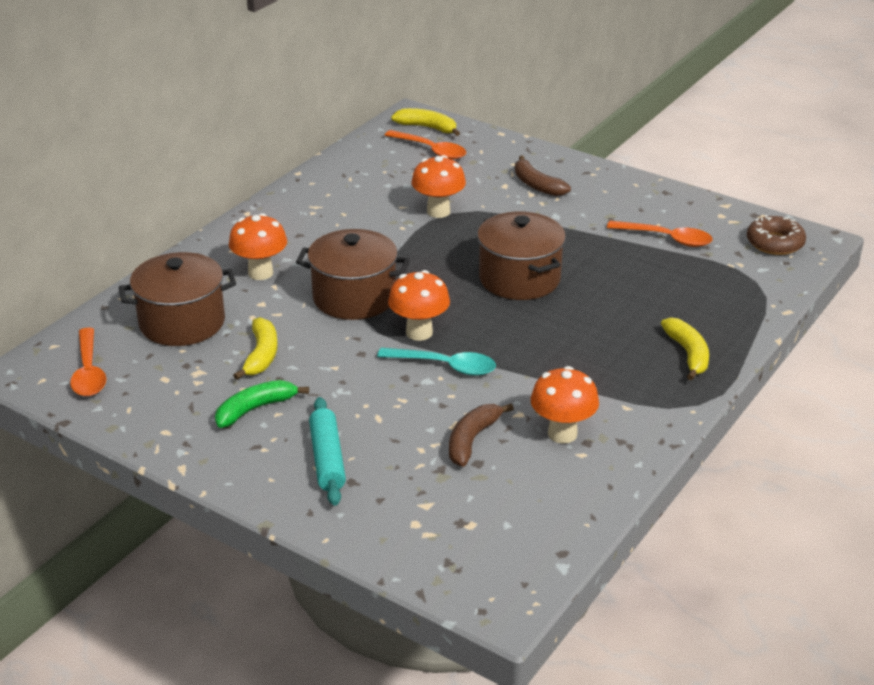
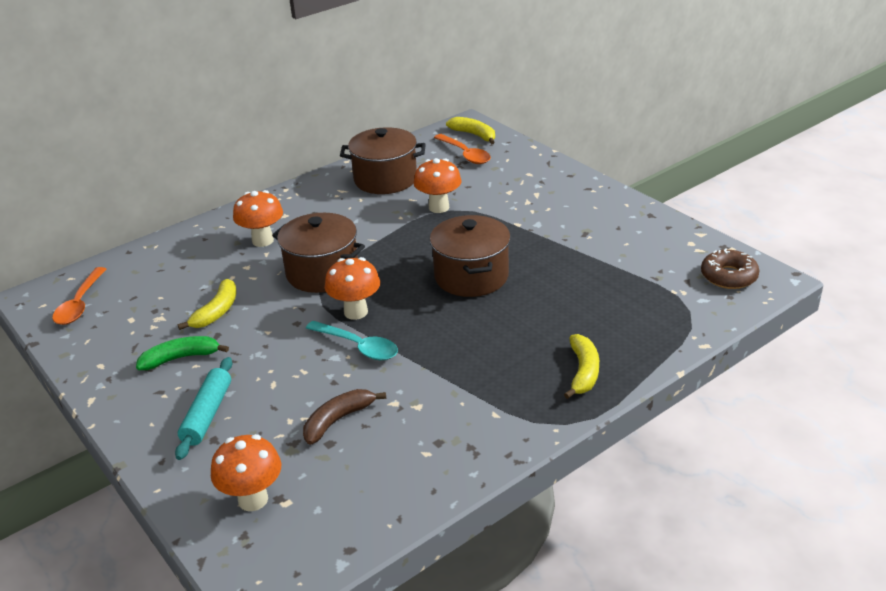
camera: 20 degrees right, 0 degrees up
(182, 323) = (175, 274): brown pot -> brown pot (385, 179)
(537, 185) = (537, 194): brown banana -> none
(562, 434) = (421, 429): orange mushroom -> orange mushroom (253, 499)
(666, 238) = (626, 258): orange spoon -> none

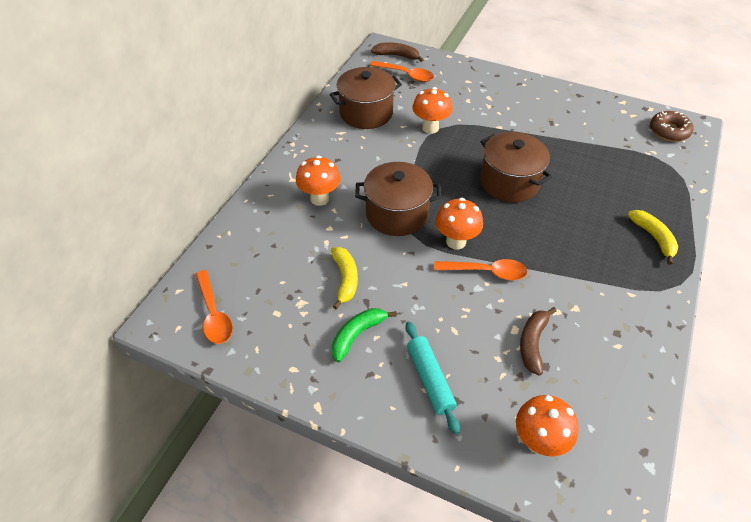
camera: 30 degrees left, 15 degrees up
(358, 346) = (486, 272): turquoise spoon -> orange spoon
(474, 135) = (397, 56): yellow banana -> brown banana

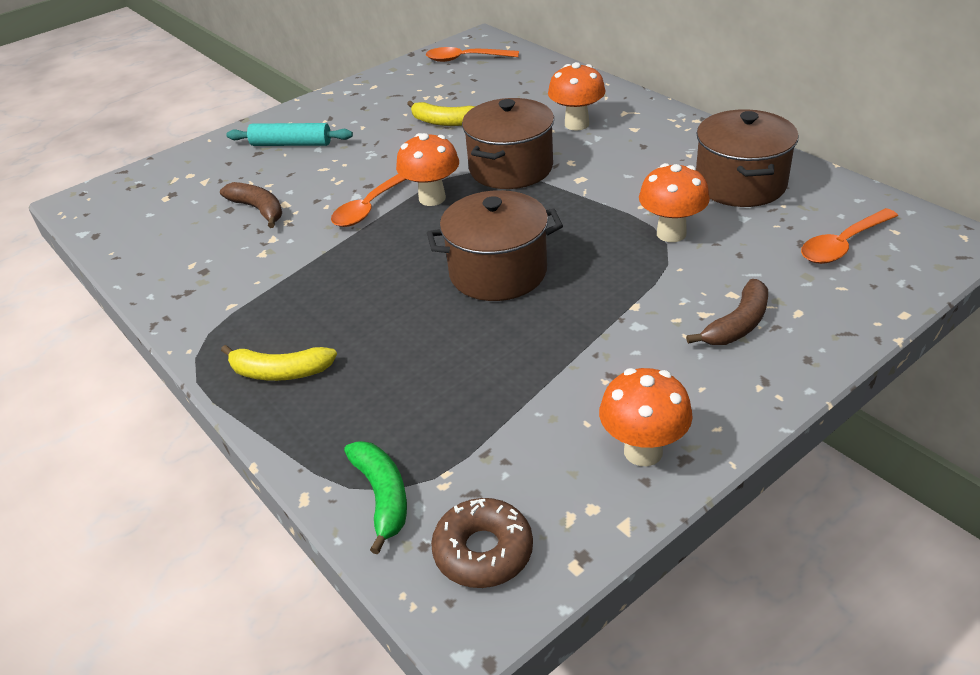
camera: 120 degrees right, 10 degrees down
(357, 335) = (374, 118): green banana -> green banana (382, 496)
(397, 56) = (917, 249): brown banana -> brown banana (737, 324)
(538, 441) = (176, 182): orange mushroom -> orange mushroom (643, 451)

